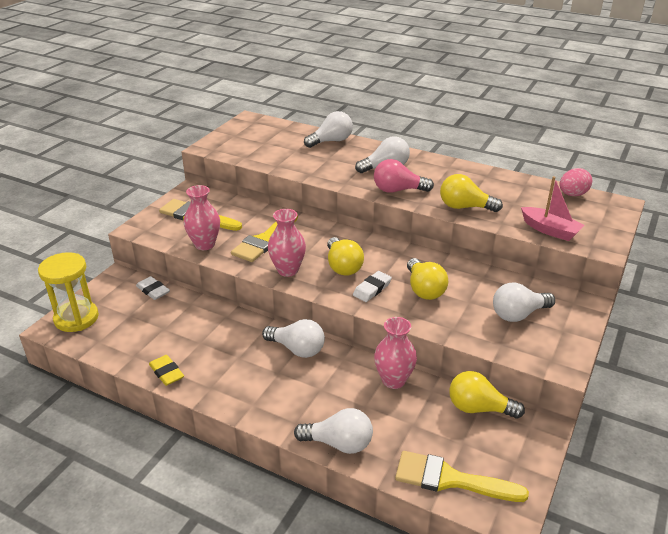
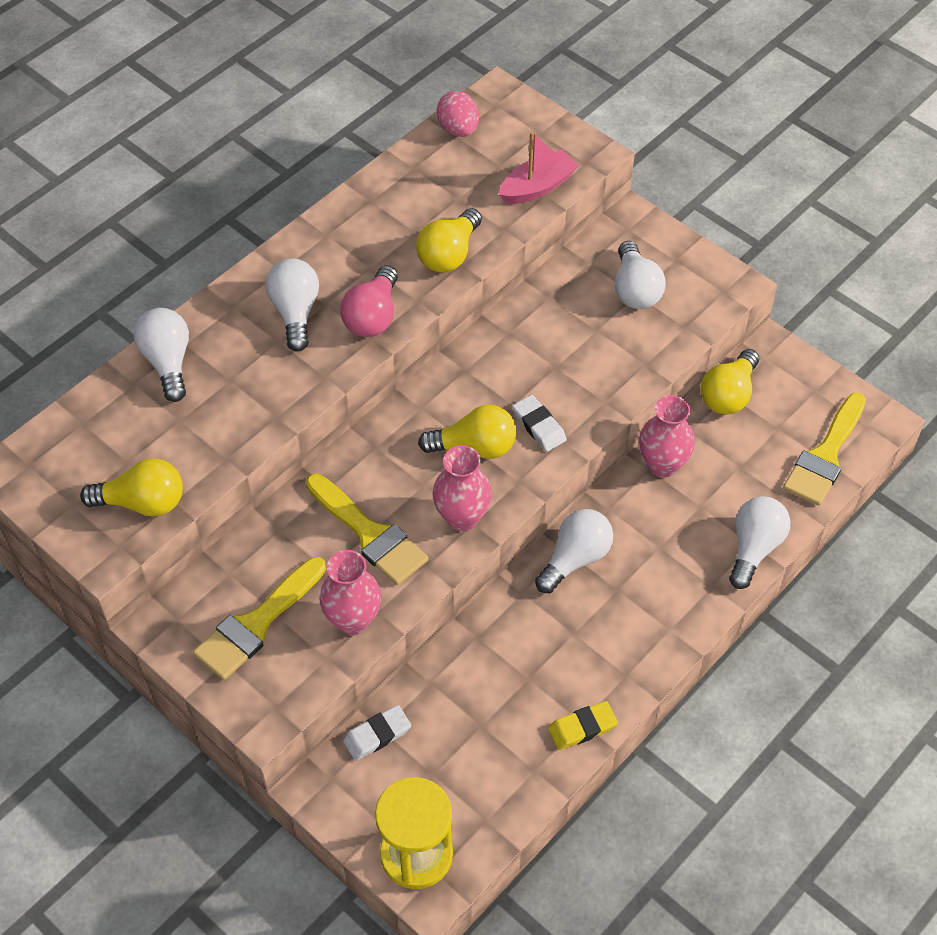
camera: 75 degrees left, 20 degrees up
(424, 289) = (557, 368): yellow light bulb -> yellow light bulb (143, 502)

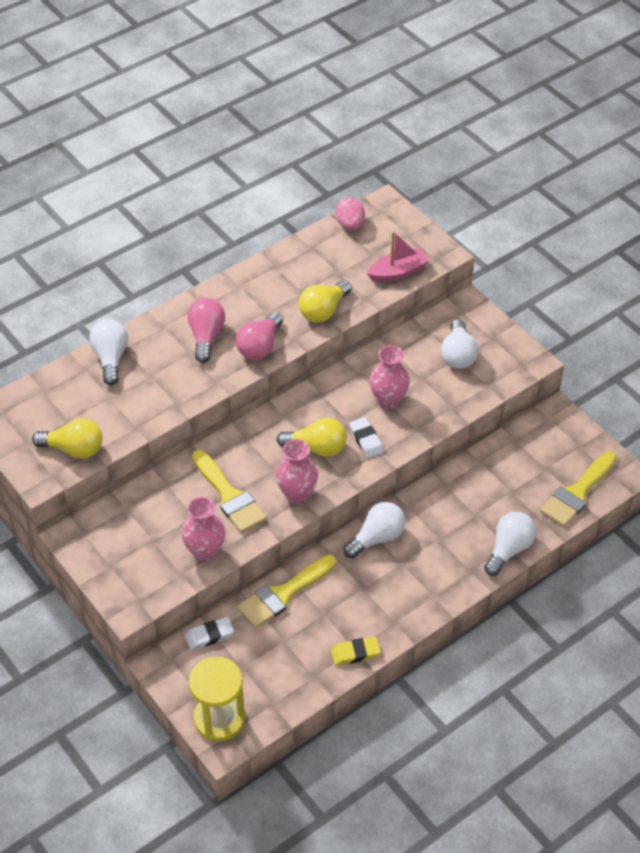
camera: 10 degrees right, 5 degrees down
(256, 624) = (138, 544): yellow brush -> yellow brush (283, 594)
(295, 312) = (206, 336): white light bulb -> pink light bulb
(662, 465) = (455, 482): pink vase -> pink vase (388, 400)
(728, 394) = (515, 440): yellow light bulb -> none

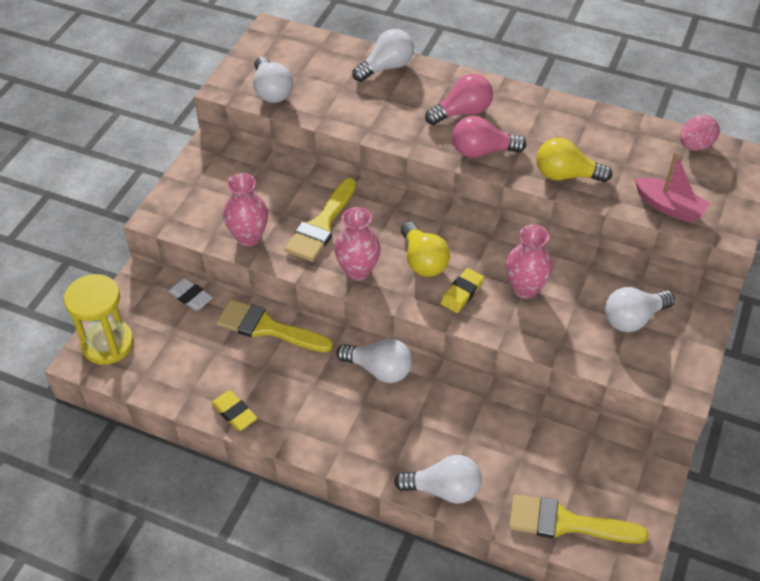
camera: 60 degrees right, 0 degrees up
(74, 449) = (271, 91): yellow light bulb -> white light bulb
(366, 440) = (462, 293): white eraser -> yellow eraser

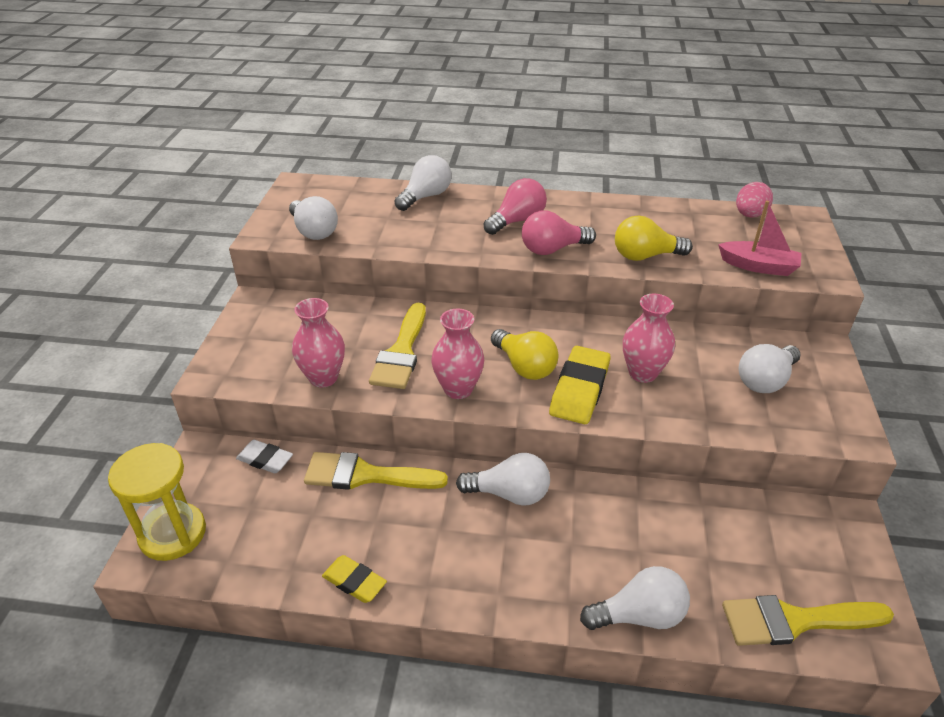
camera: 15 degrees left, 10 degrees down
(462, 293) = (579, 389): yellow eraser -> yellow eraser, size x1.66

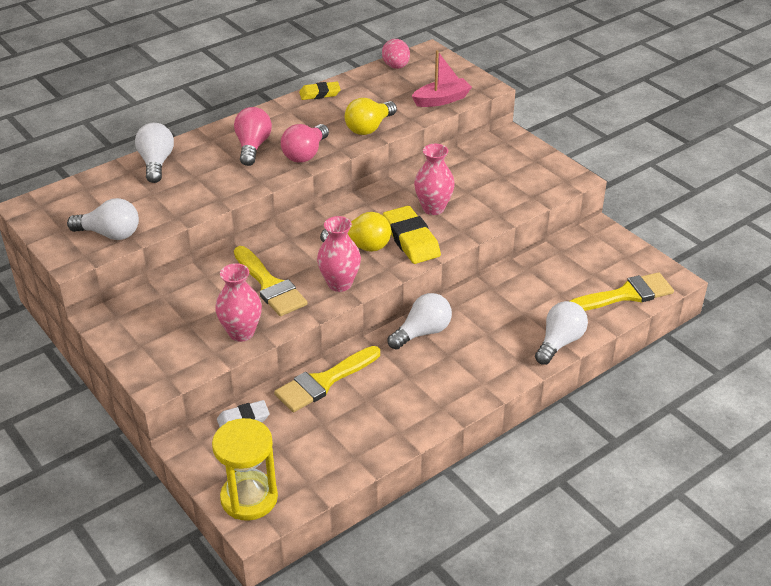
camera: 45 degrees left, 0 degrees up
(354, 582) = (399, 435): yellow eraser -> yellow eraser (319, 94)
(765, 380) = (501, 173): white light bulb -> none
(794, 621) = (626, 294): yellow brush -> yellow brush turned 150 degrees counterclockwise

